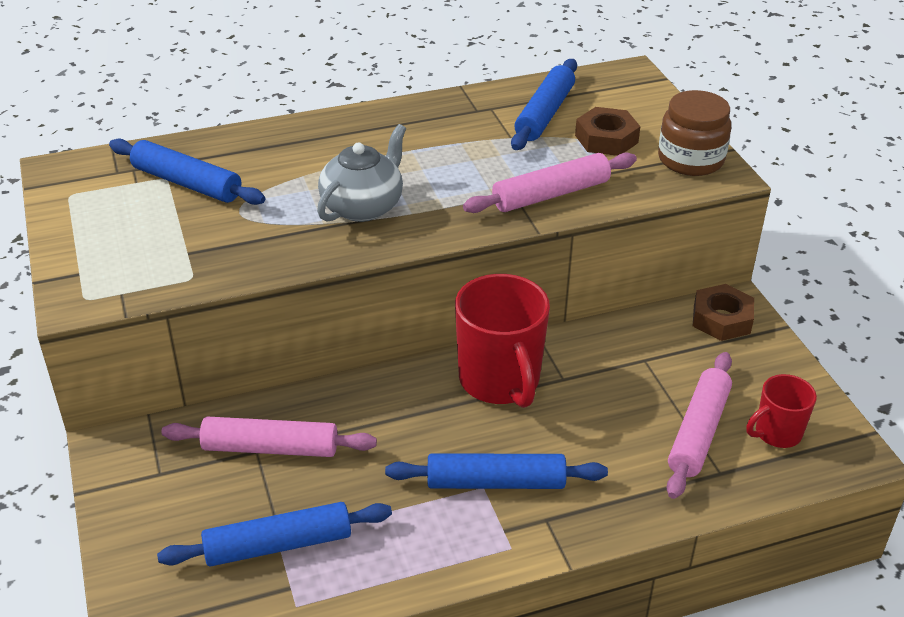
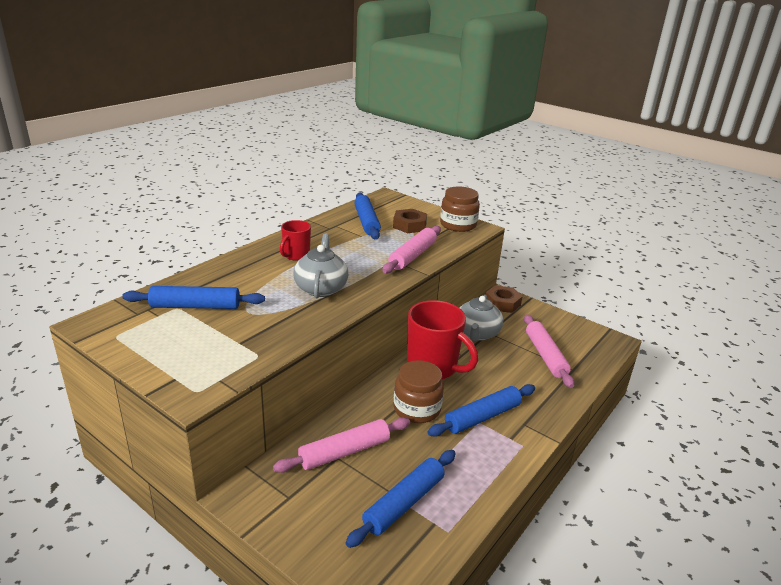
camera: 35 degrees left, 10 degrees down
(416, 431) = (417, 409): none -> brown jar
(622, 354) = (477, 333): none -> grey teapot
(776, 433) = (576, 343): red mug -> red mug (296, 255)

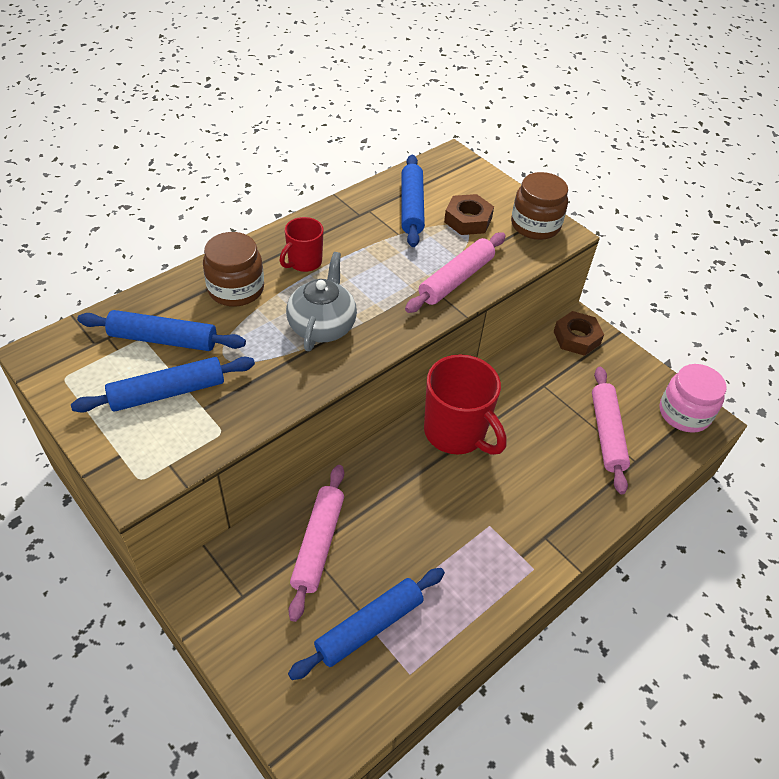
camera: 10 degrees right, 20 degrees up
(344, 452) = (318, 544): pink rolling pin -> pink rolling pin turned 60 degrees counterclockwise
(417, 409) = (419, 494): brown jar -> brown jar (236, 289)
(477, 333) = (527, 385): grey teapot -> none
(482, 417) = (496, 518): blue rolling pin -> blue rolling pin (168, 392)
(595, 338) = (684, 413): none -> pink jar

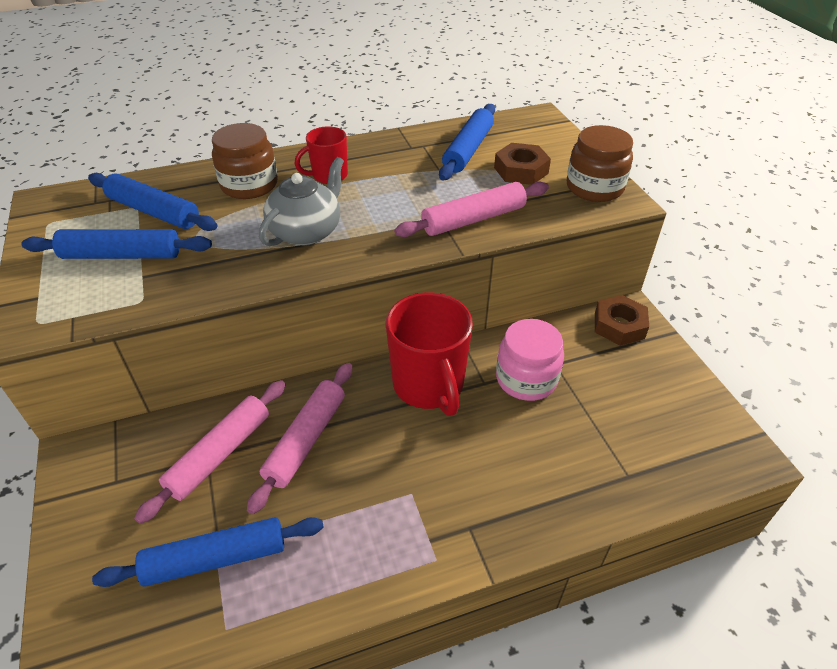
camera: 25 degrees right, 5 degrees down
(607, 433) = (606, 434): pink rolling pin -> pink rolling pin (306, 440)
(684, 413) = (719, 439): pink jar -> pink jar (526, 379)

